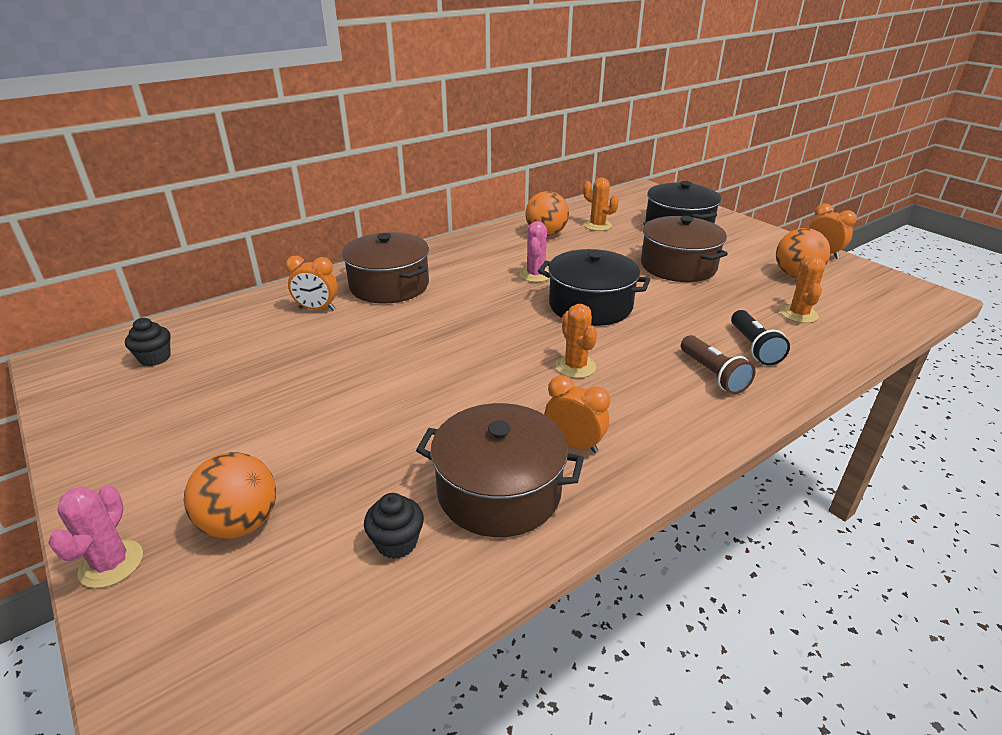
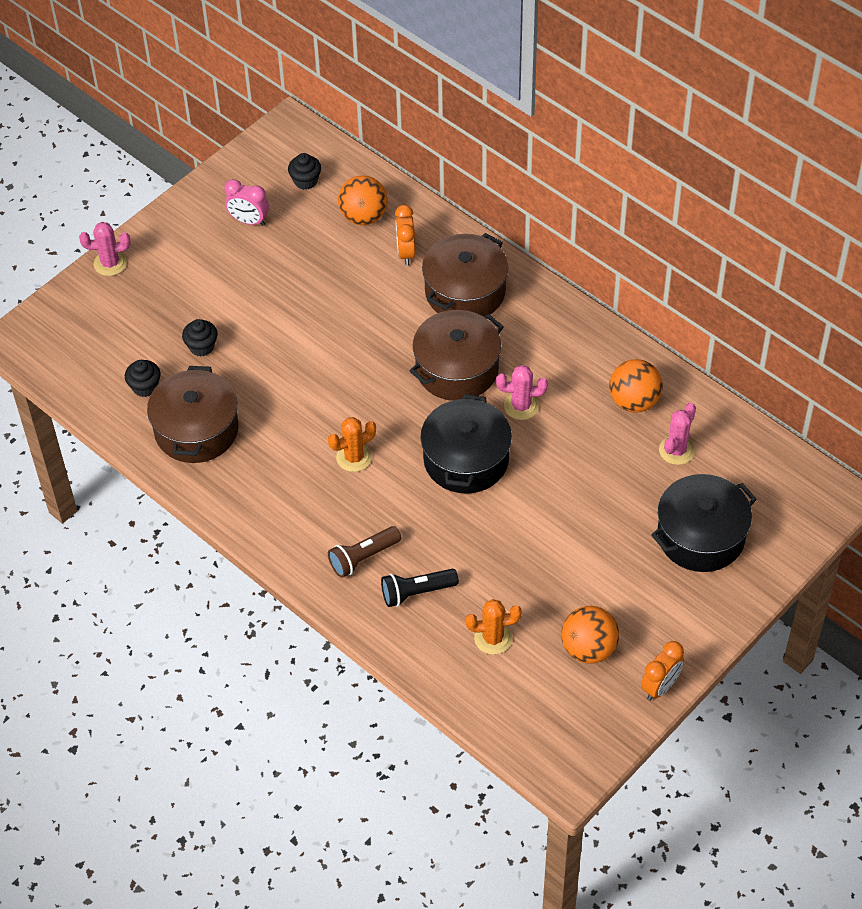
camera: 80 degrees right, 20 degrees up
(172, 406) = (248, 221): none -> pink clock
(241, 523) = (147, 307): orange ball -> orange ball (363, 217)
(353, 471) = (201, 347): none -> black cupcake
(574, 444) = (251, 466): orange clock -> none
(597, 225) = (676, 450): orange cactus -> pink cactus
(678, 266) = (581, 535): brown pot -> brown pot (457, 369)

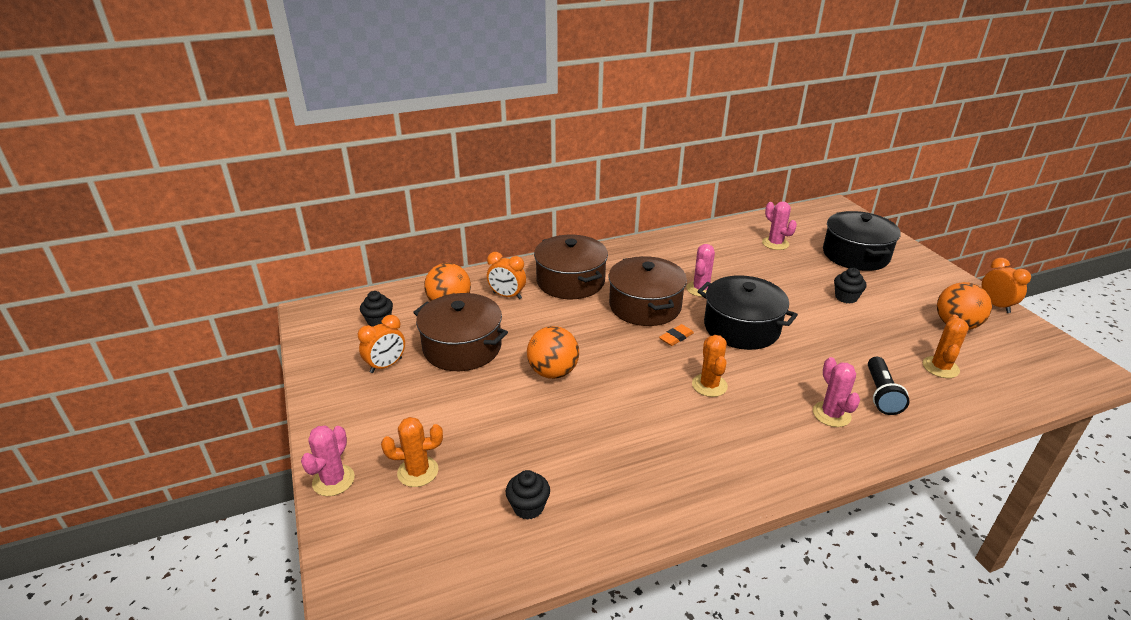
camera: 65 degrees left, 20 degrees down
(144, 306) = (418, 471): none -> orange cactus
(196, 430) = (615, 483): brown pot -> brown pot (462, 347)
(201, 347) = (508, 444): black cupcake -> black cupcake (846, 297)
(248, 221) = (386, 365): pink clock -> orange clock
(363, 557) = (831, 414): brown flashlight -> pink cactus
(416, 411) = (676, 337): none -> orange eraser
(634, 401) = (723, 246): orange ball -> orange ball (553, 372)

